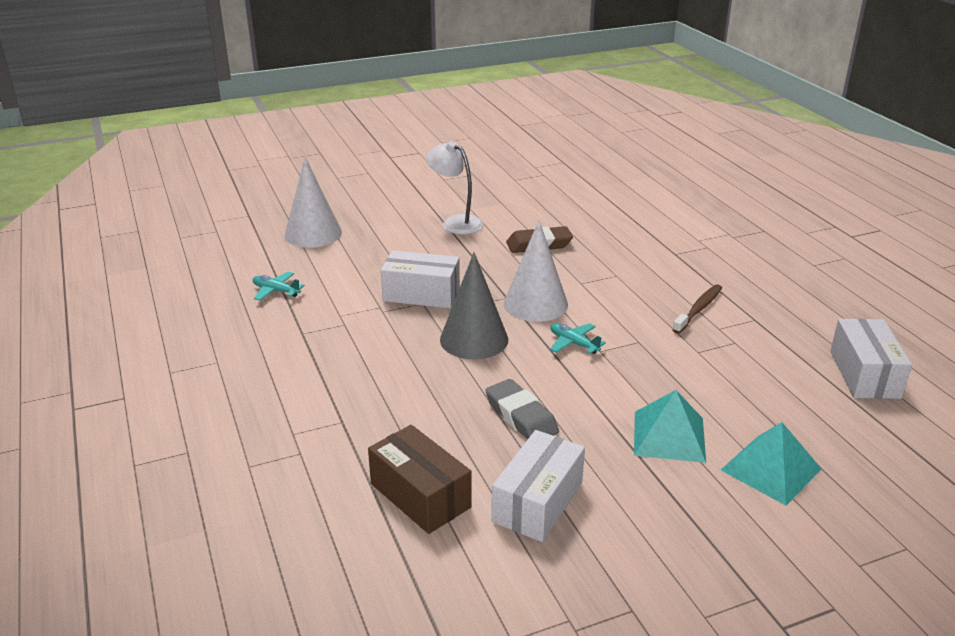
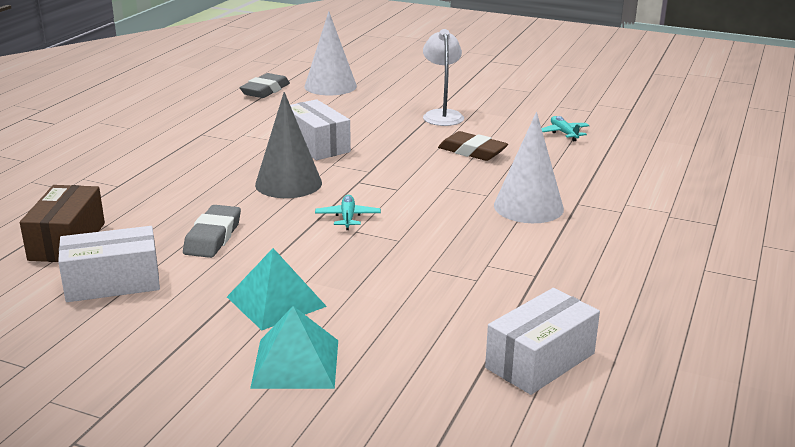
camera: 45 degrees right, 5 degrees down
(264, 263) = (265, 90): none -> grey eraser
(276, 291) = (237, 107): turquoise plane -> turquoise plane (564, 133)
(535, 304) = (379, 183): white cone -> white cone (528, 207)
(698, 309) = (501, 245): brown toothbrush -> none

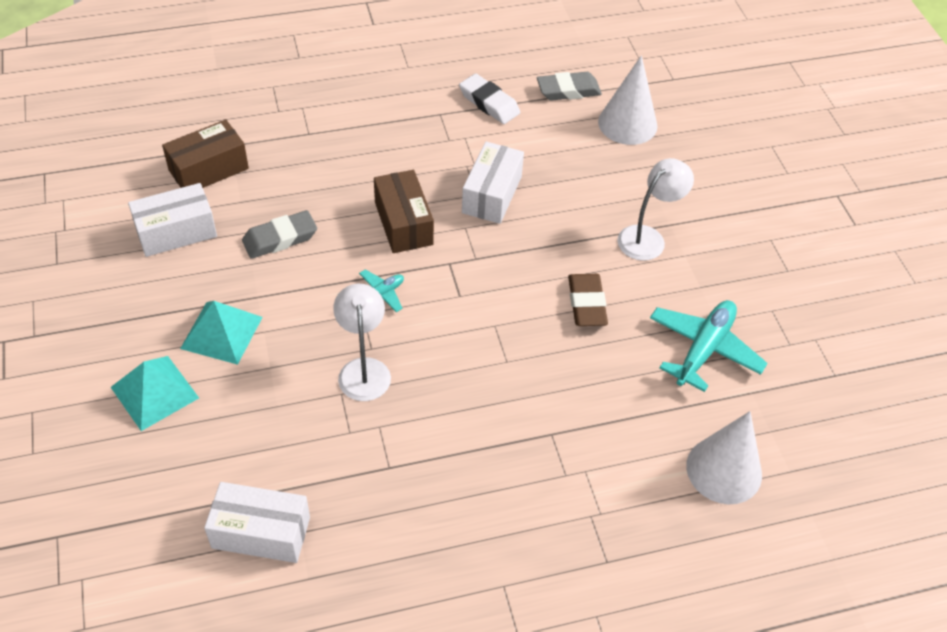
camera: 50 degrees right, 25 degrees up
(113, 283) = (176, 232): white box -> white box turned 60 degrees counterclockwise
(225, 116) = (489, 103): none -> white eraser
(288, 183) = (403, 223): grey cone -> brown box
(417, 250) = (363, 369): none -> white lamp
(528, 207) = (509, 402): white cone -> white cone (724, 470)
(564, 133) = (704, 349): turquoise plane -> turquoise plane, size x1.91

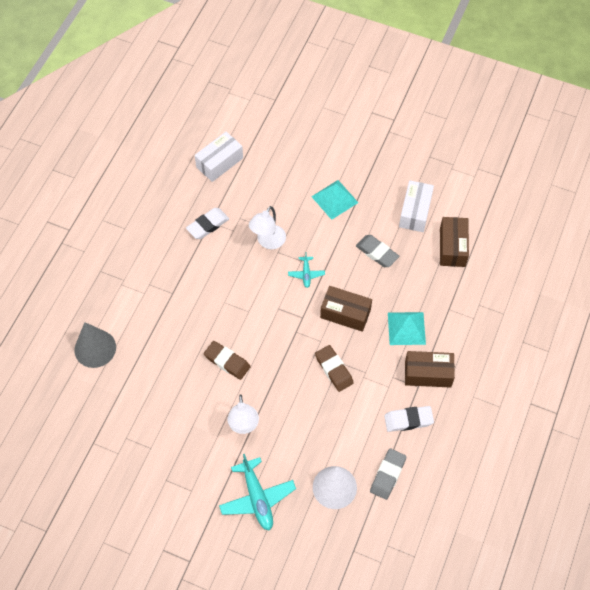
camera: 130 degrees right, 10 degrees up
(154, 392) = (320, 160): turquoise pyramid -> turquoise pyramid (406, 328)
(280, 238) = (377, 253): grey eraser -> grey eraser turned 60 degrees counterclockwise
(363, 369) = (268, 242): white lamp -> white lamp turned 90 degrees clockwise
(398, 466) = (208, 225): none -> white eraser
(415, 113) = (428, 374): none -> brown box
(491, 194) = (334, 369): white box -> brown eraser
(704, 349) = (157, 394): turquoise plane -> turquoise plane (257, 498)
(724, 470) = (95, 348): white cone -> grey cone

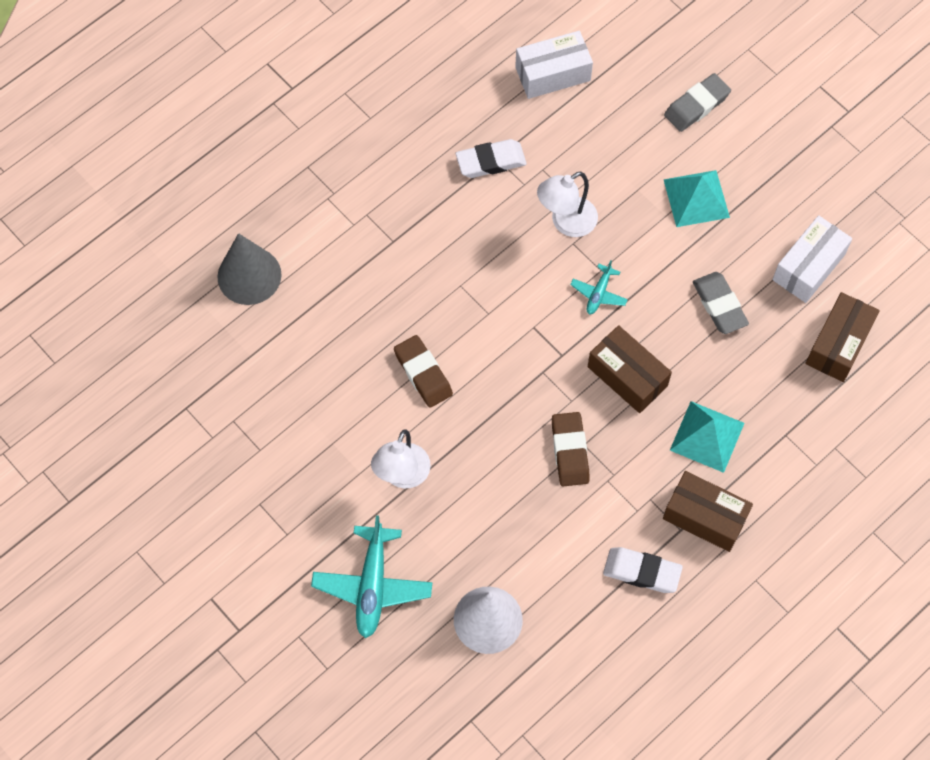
camera: 25 degrees right, 5 degrees up
(387, 475) = (572, 637): grey eraser -> grey eraser (696, 105)

